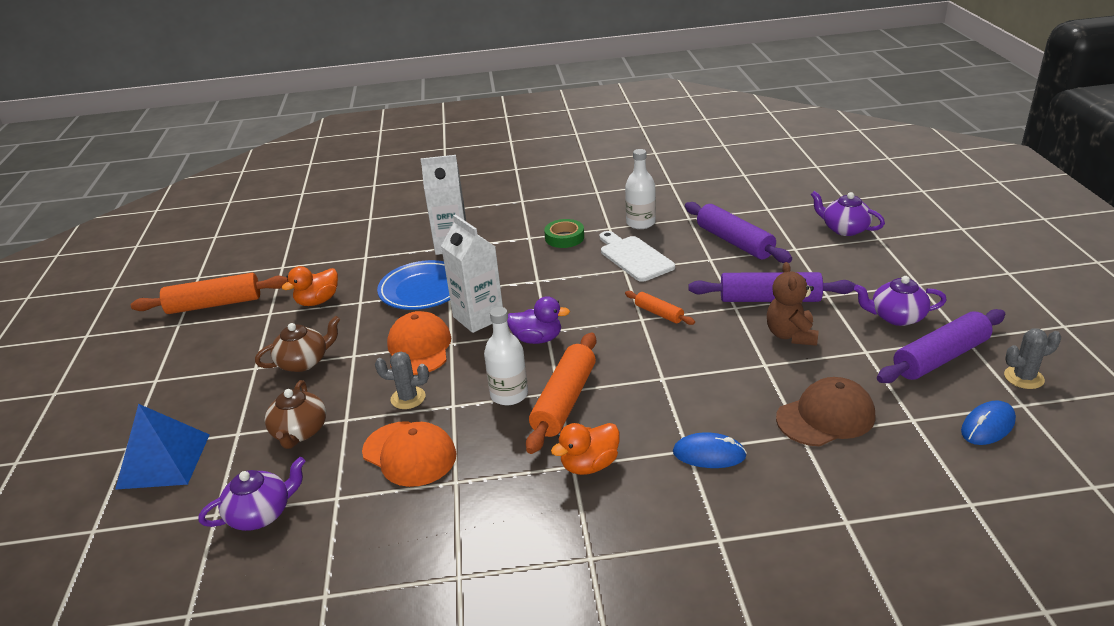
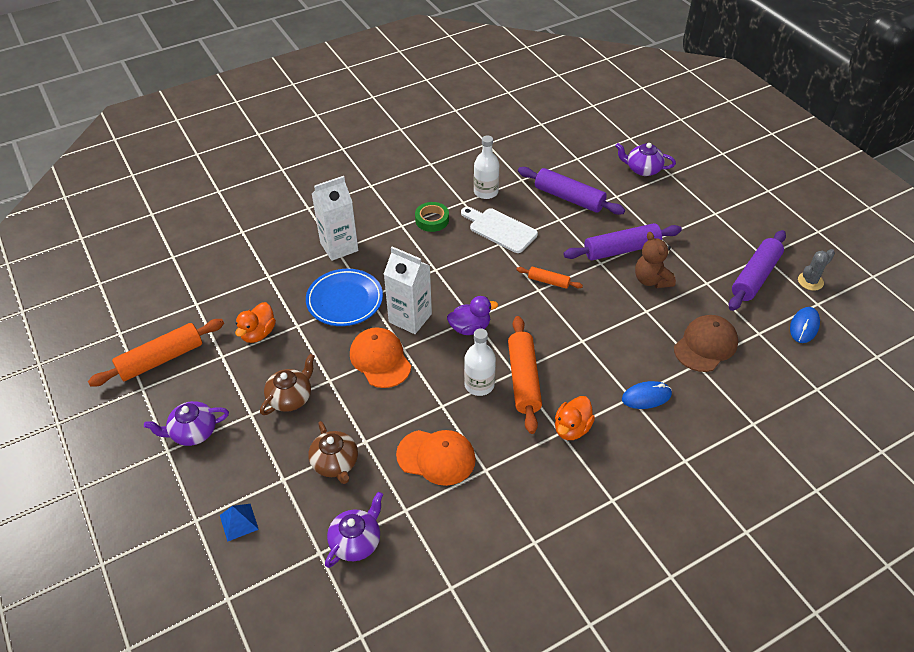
camera: 25 degrees left, 15 degrees up
(164, 461) = (239, 522): blue pyramid -> blue pyramid, size x0.53
(408, 398) = (402, 408): grey cactus -> none
(896, 317) = (713, 247): purple teapot -> purple teapot (193, 432)

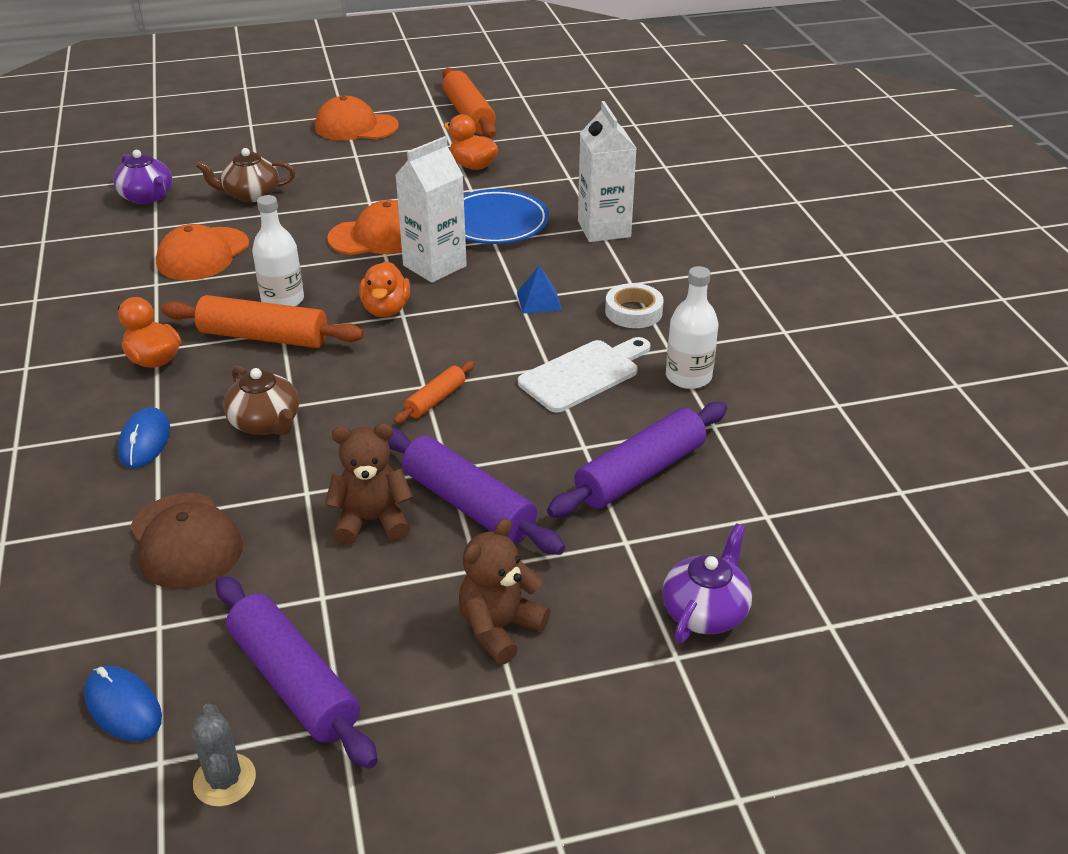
camera: 105 degrees right, 10 degrees down
(193, 432) = (356, 127): purple teapot -> orange cap
(239, 522) = (228, 143): blue pyramid -> blue pyramid (539, 301)
(290, 397) = (361, 177): brown teapot -> brown teapot (266, 423)
(432, 220) = (633, 311): green tape -> white tape
(470, 328) = (386, 309): purple duck -> orange duck
(621, 249) = (468, 504): purple rolling pin -> purple rolling pin turned 45 degrees counterclockwise
(688, 223) = (500, 628): none -> brown teddy bear

